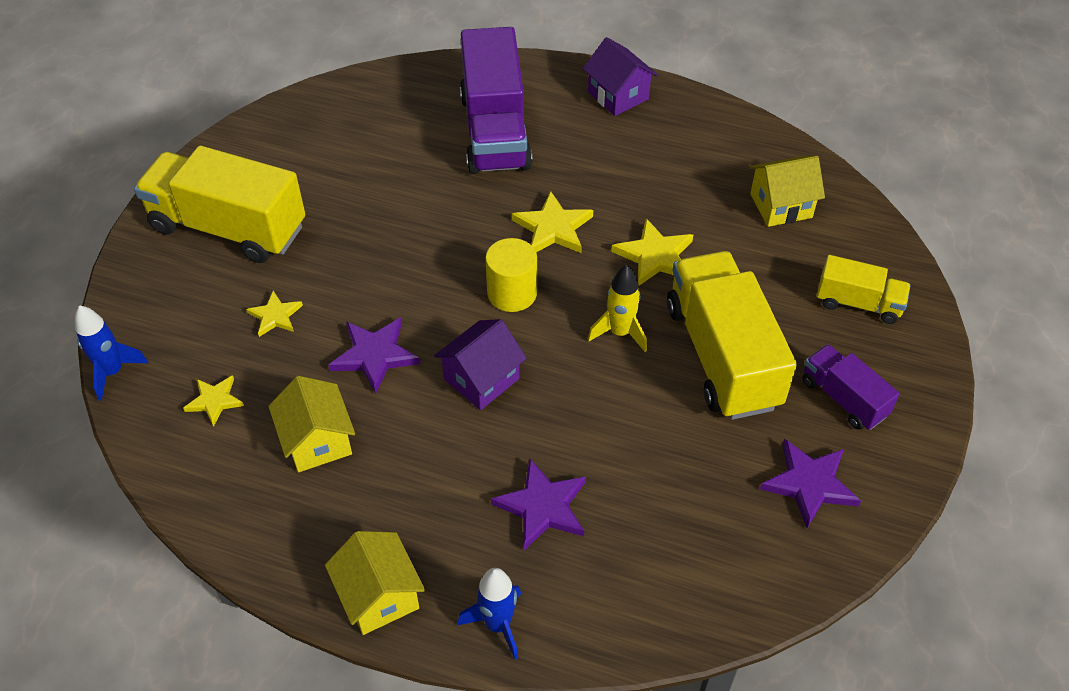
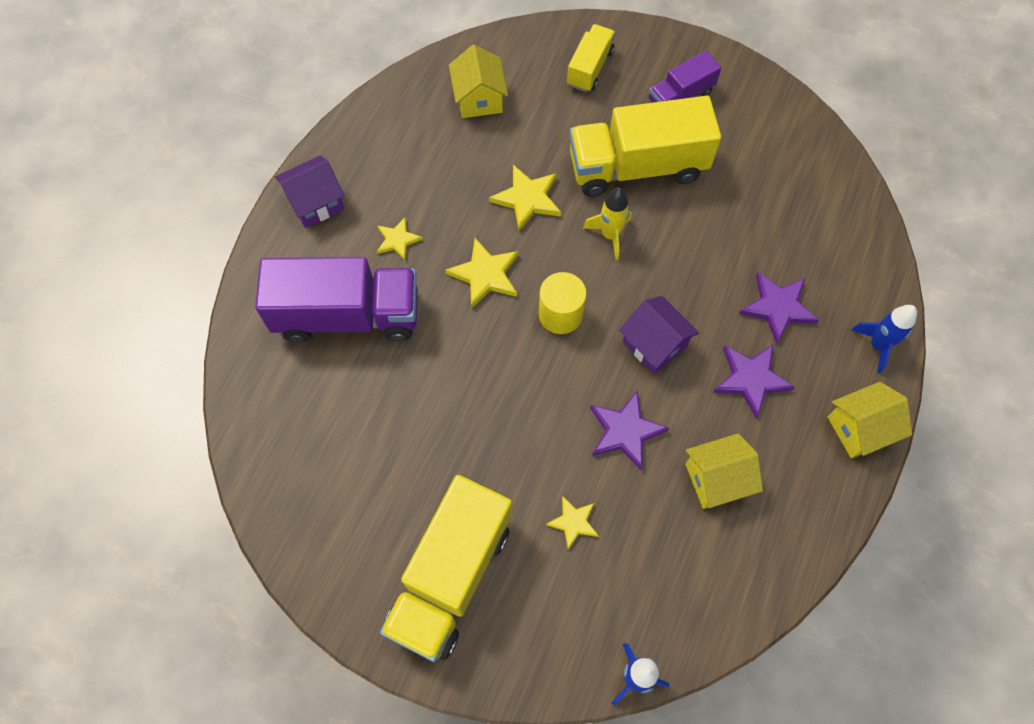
camera: 85 degrees left, 15 degrees up
(214, 401) = (671, 573): yellow star -> yellow star (397, 240)
(809, 484) = (755, 131): purple star -> purple star (750, 379)

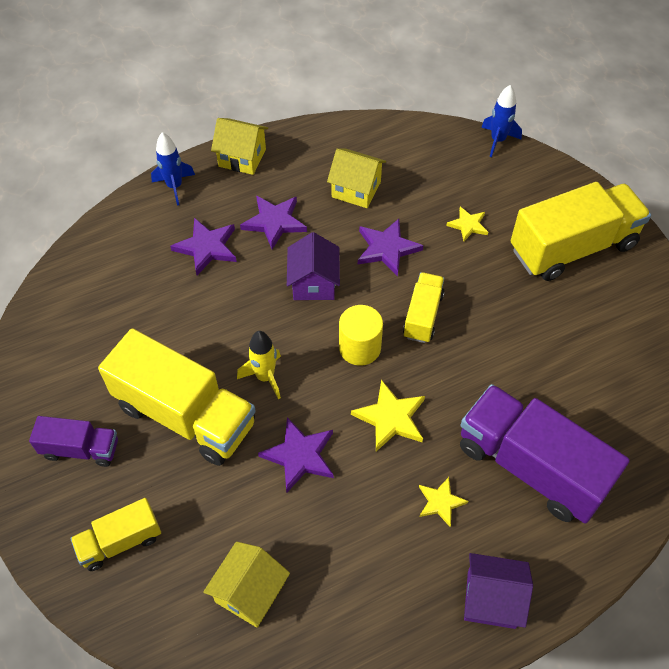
camera: 140 degrees left, 10 degrees down
(527, 199) = (299, 456): yellow star -> purple star
(534, 384) = (423, 316): none -> yellow truck

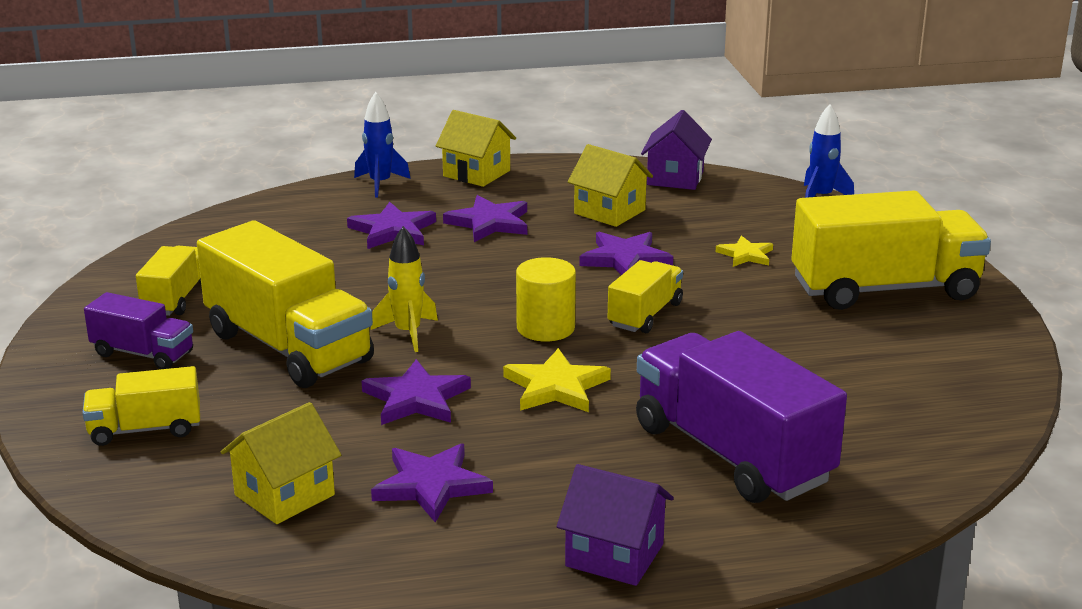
camera: 15 degrees right, 30 degrees down
(77, 372) = (176, 298): none -> yellow truck
(314, 283) = (513, 272): purple house -> purple house (675, 178)
(346, 555) = (431, 485): none -> purple star
(440, 502) = (587, 463): yellow star -> none

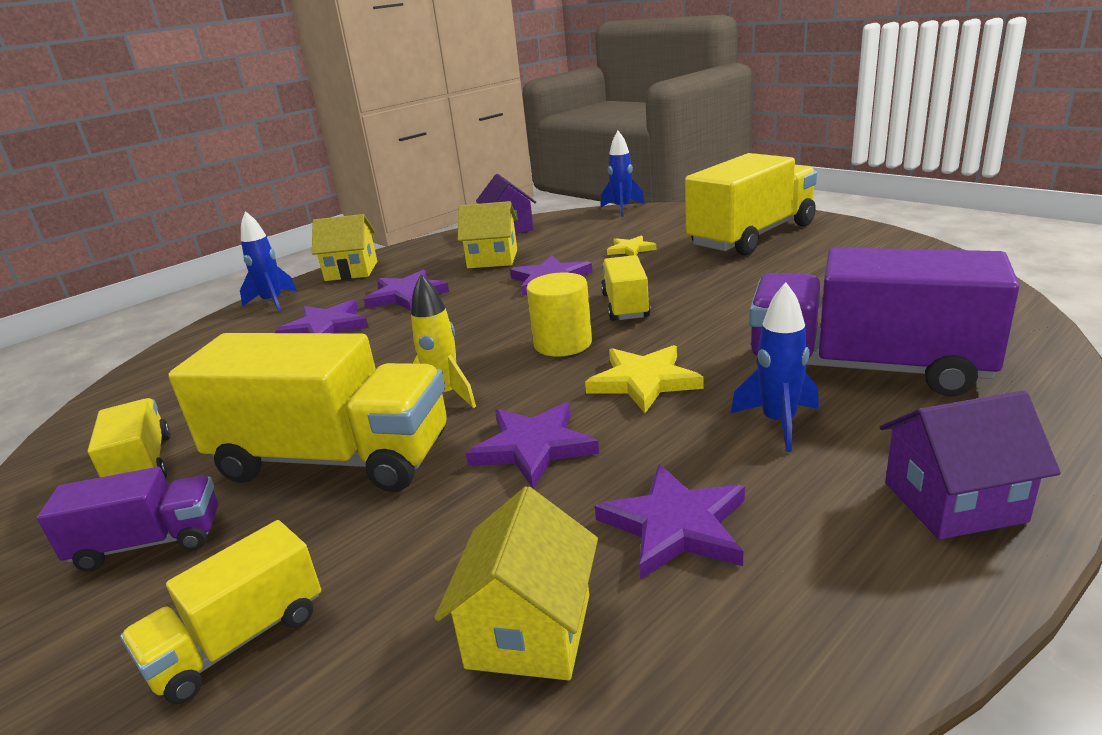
camera: 30 degrees left, 0 degrees up
(596, 460) = (778, 423): none -> blue rocket

